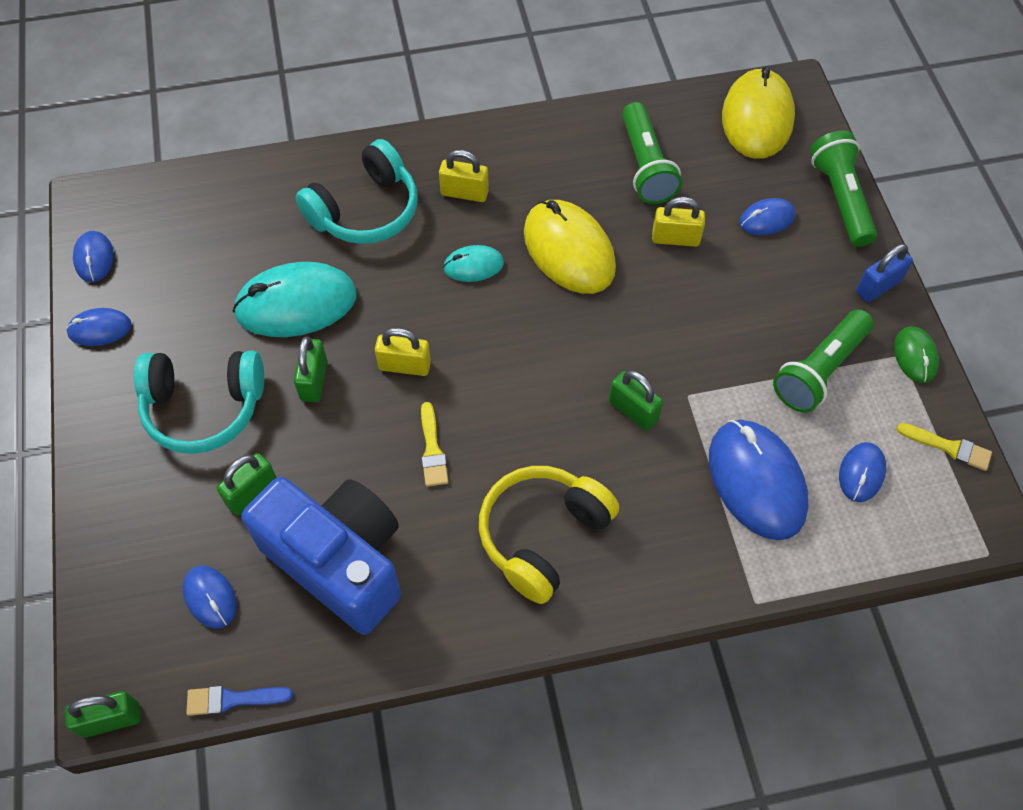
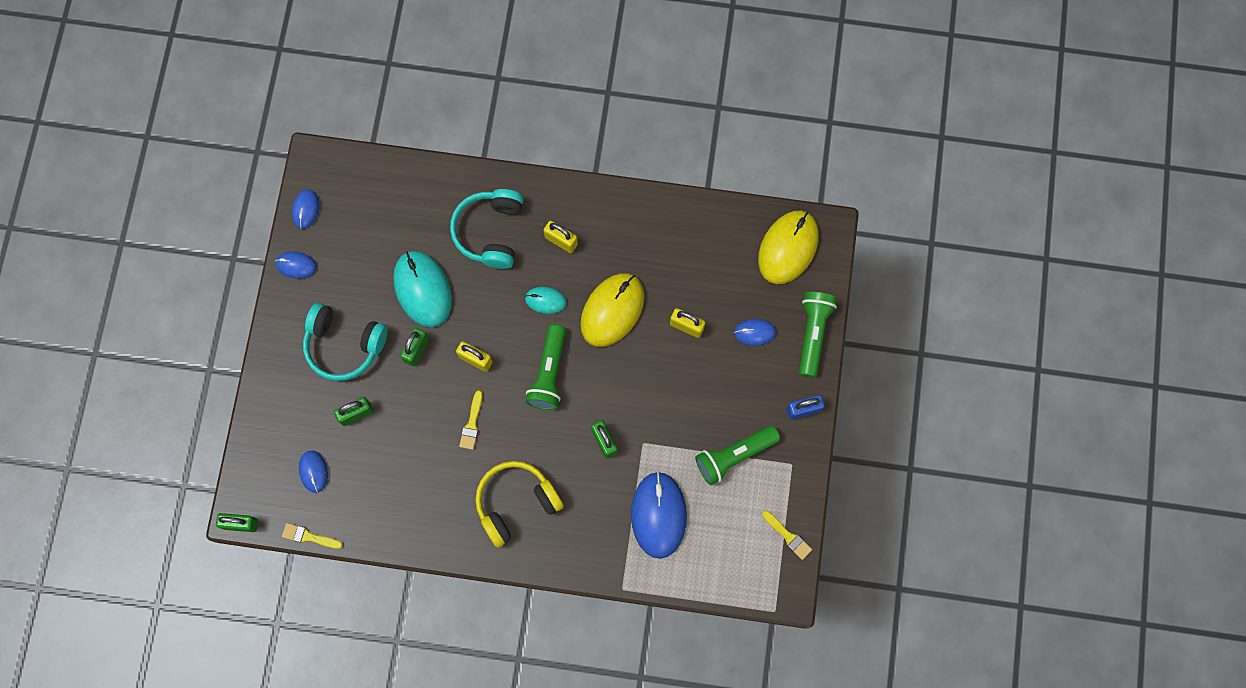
camera: 20 degrees right, 15 degrees up
(232, 699) = (309, 536): blue brush -> yellow brush
(296, 303) = (423, 289): turquoise mouse -> turquoise mouse turned 60 degrees clockwise
(338, 562) = (392, 476): blue camera -> none
(365, 210) = (490, 232): turquoise headphones -> turquoise headphones turned 120 degrees clockwise
(569, 250) = (612, 310): yellow mouse -> yellow mouse turned 45 degrees clockwise
(645, 166) = (692, 261): green flashlight -> green flashlight (549, 373)
(861, 473) = (725, 533): blue mouse -> none
(915, 356) = (800, 468): green mouse -> none

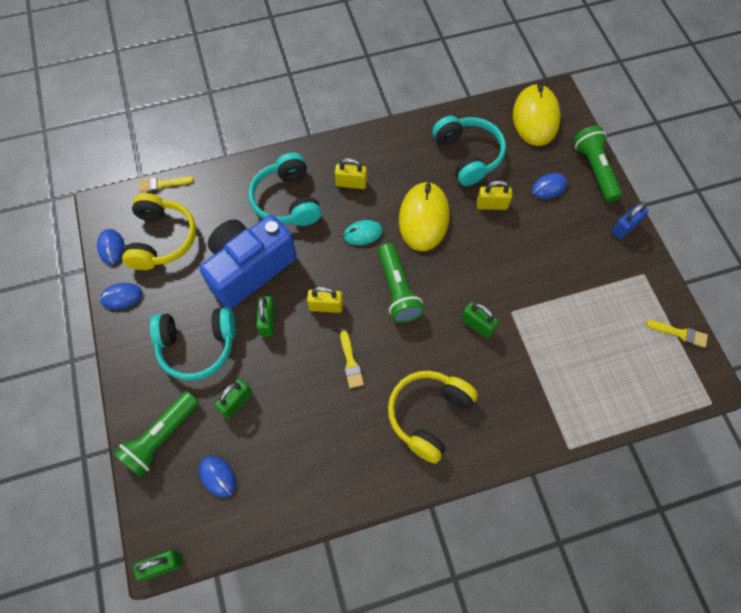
camera: 25 degrees left, 10 degrees down
(309, 536) = (241, 544): yellow brush -> yellow brush (163, 184)
(355, 221) = (162, 239): none -> yellow headphones
(423, 289) = (249, 269): turquoise mouse -> blue camera
(659, 515) = (561, 366): blue mouse -> none
(693, 261) = (468, 156): none -> turquoise headphones
(734, 456) = (593, 288): green flashlight -> green flashlight (161, 437)

